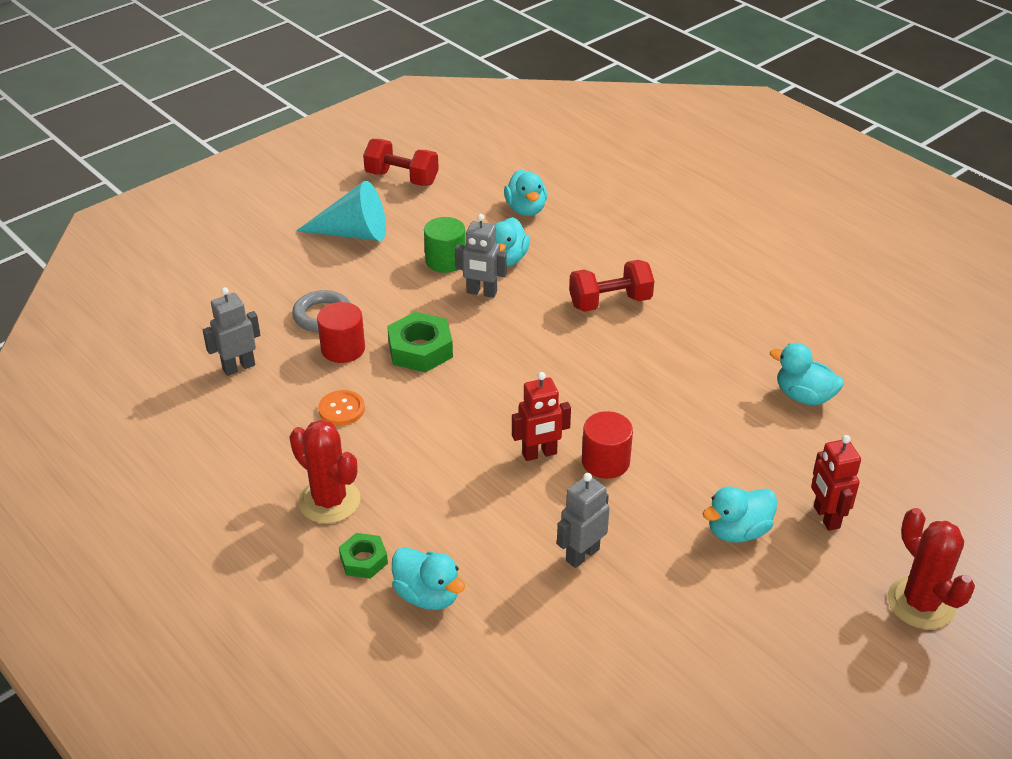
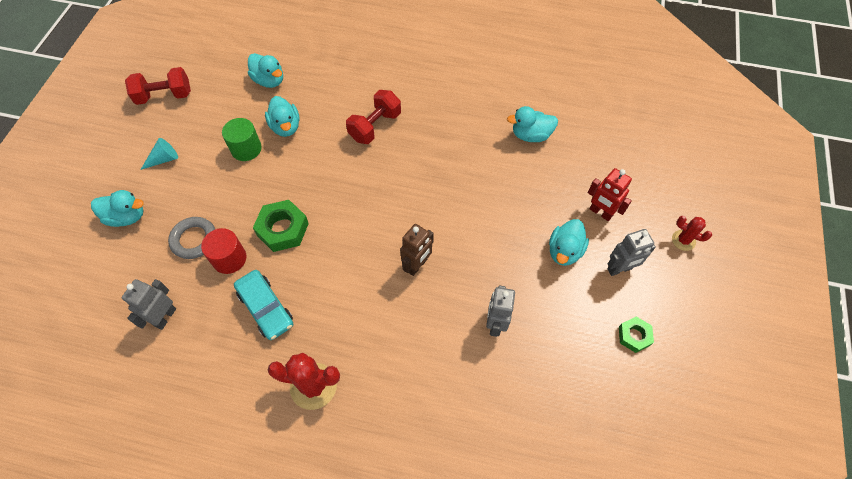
camera: 35 degrees left, 20 degrees up
(341, 409) = (266, 308): orange button -> turquoise car
(353, 233) = (164, 159): turquoise cone -> turquoise cone, size x0.54
(363, 560) = (370, 417): green nut -> green nut (634, 336)
(427, 595) = (429, 416): turquoise duck -> turquoise duck (127, 217)
(481, 292) = (289, 162): grey robot -> grey robot (619, 269)
(539, 454) = (417, 265): red robot -> brown robot
(605, 461) = (459, 247): red cylinder -> none
(921, 603) = (683, 240): red cactus -> red cactus, size x0.57

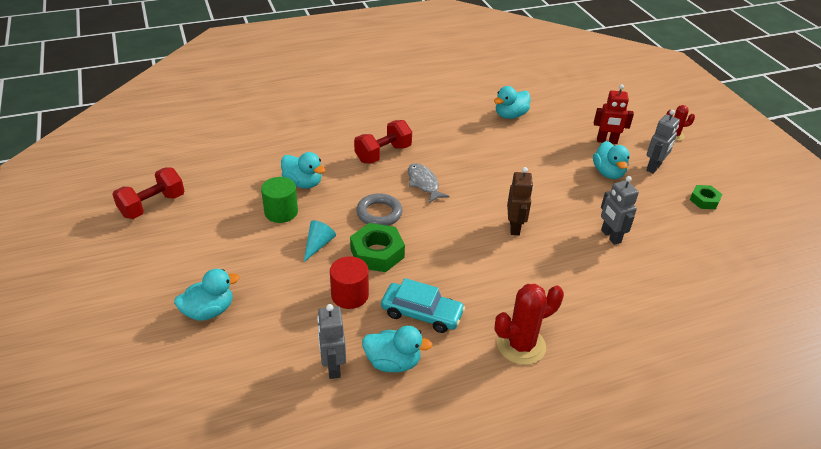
camera: 35 degrees left, 20 degrees down
(164, 159) = (203, 252): turquoise cone -> turquoise cone (318, 244)
(194, 240) = (300, 297): grey ring -> grey ring (379, 213)
(269, 81) = (252, 157): turquoise duck -> turquoise duck (393, 362)
(375, 126) = (383, 154): red dumbbell -> red dumbbell turned 45 degrees clockwise
(381, 176) = (423, 183): none -> grey fish

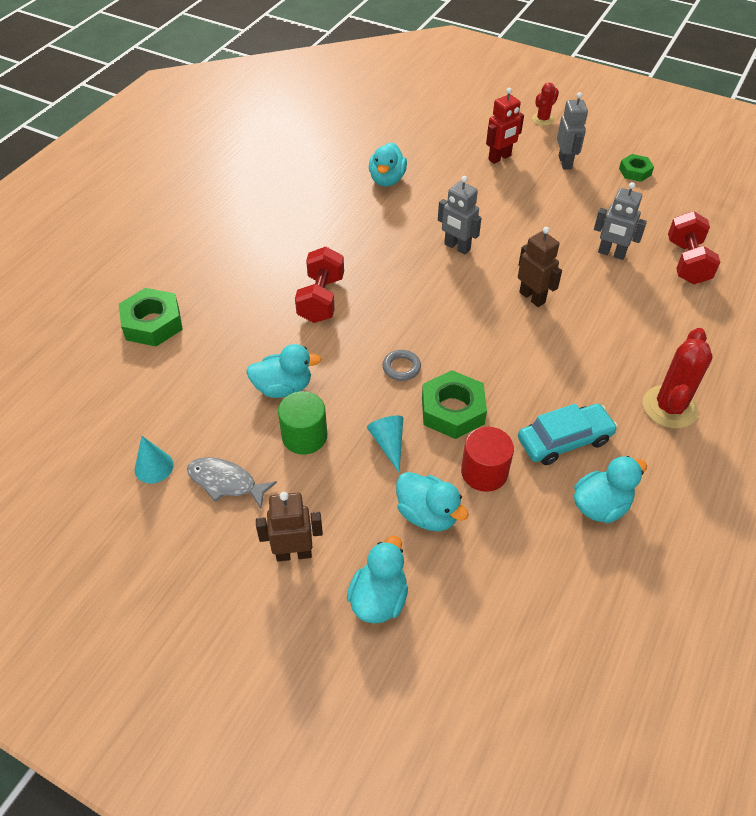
camera: 40 degrees left, 10 degrees up
(152, 205) = (149, 535): red dumbbell -> red dumbbell (687, 262)
(195, 178) = (154, 467): none -> turquoise cone
(200, 260) = (294, 553): none -> brown robot
(282, 116) = (152, 323): none -> green nut
(333, 367) = (561, 553): grey robot -> grey robot (457, 247)
(379, 213) = (401, 367): grey ring -> grey ring, size x0.65
(423, 183) = (401, 306): grey fish -> grey fish (226, 482)
(608, 173) = (538, 190): turquoise duck -> turquoise duck (427, 514)

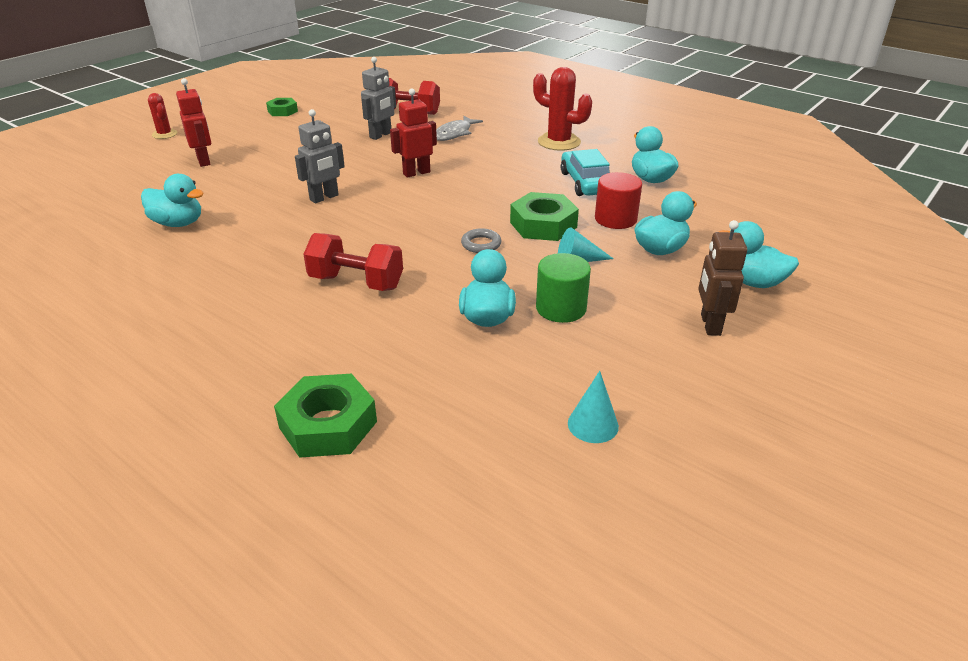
camera: 80 degrees left, 15 degrees down
(226, 482) = (620, 365): grey fish -> grey fish (454, 134)
(532, 297) = (416, 173): brown robot -> red robot
(565, 162) = (242, 134): grey robot -> none

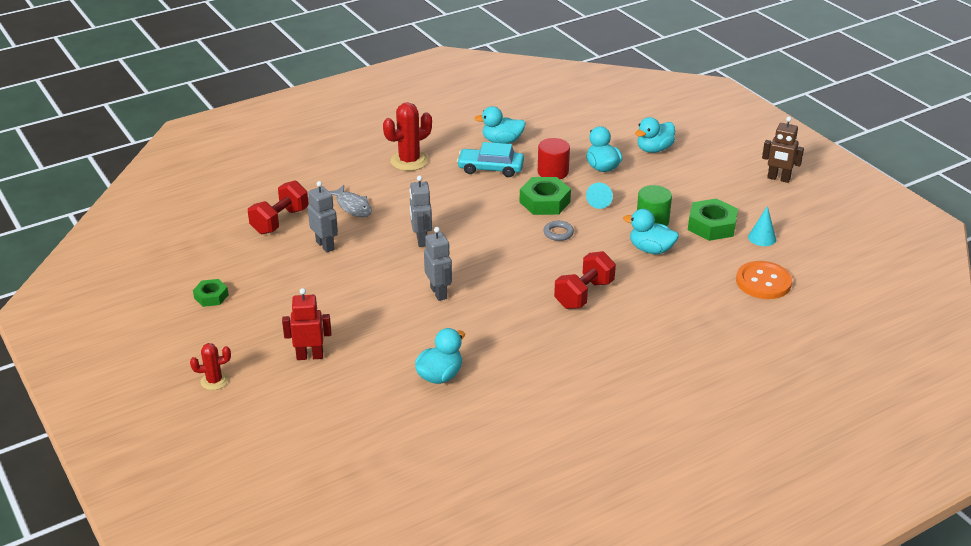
camera: 70 degrees left, 0 degrees up
(328, 425) = (734, 324): green nut -> green nut (712, 225)
(416, 173) = (421, 240): red robot -> grey robot
(460, 443) = (763, 282): none -> orange button
(710, 325) = (690, 177): brown robot -> brown robot (778, 179)

